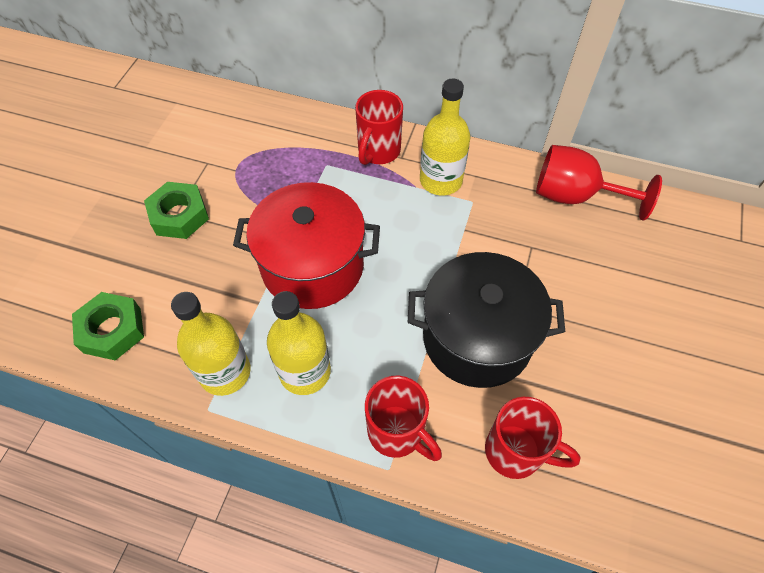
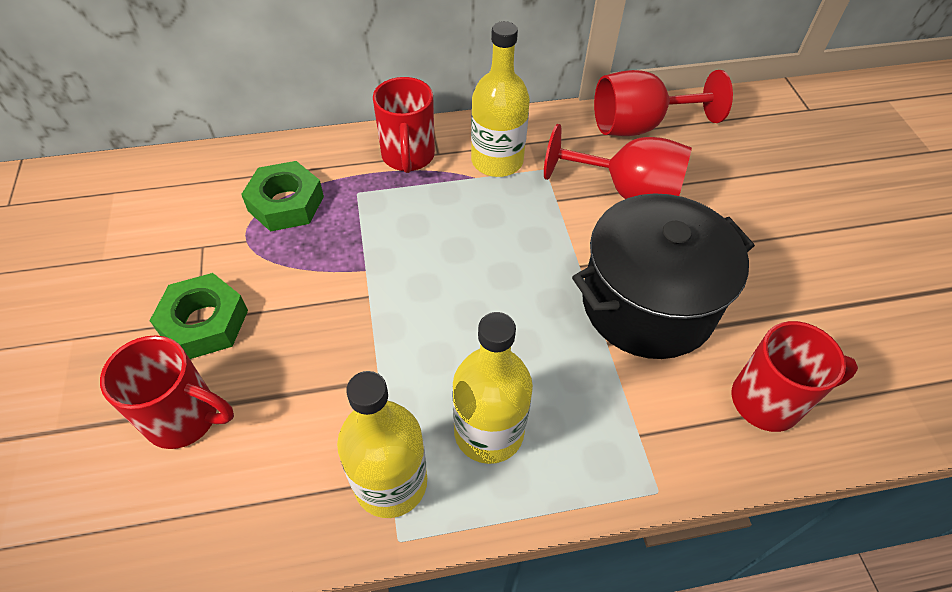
camera: 30 degrees left, 5 degrees down
(112, 330) = (199, 508): green nut -> green nut (286, 203)
(312, 266) = (416, 308): red pot -> none
(397, 432) = (638, 445): red mug -> red mug (185, 418)
(525, 246) = (628, 192): none -> red goblet

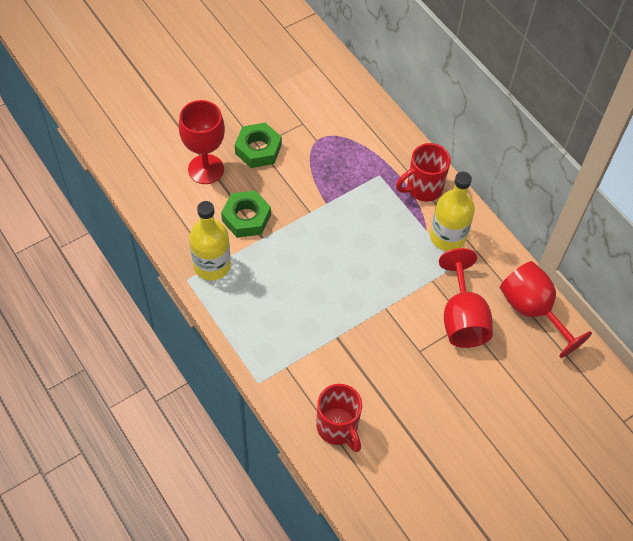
camera: 65 degrees right, 5 degrees up
(185, 418) = (206, 169): red mug -> red goblet
(286, 203) = (352, 145): green nut -> green nut (246, 218)
(488, 432) = (256, 297): yellow bottle -> none
(647, 303) = (375, 351): black pot -> none

